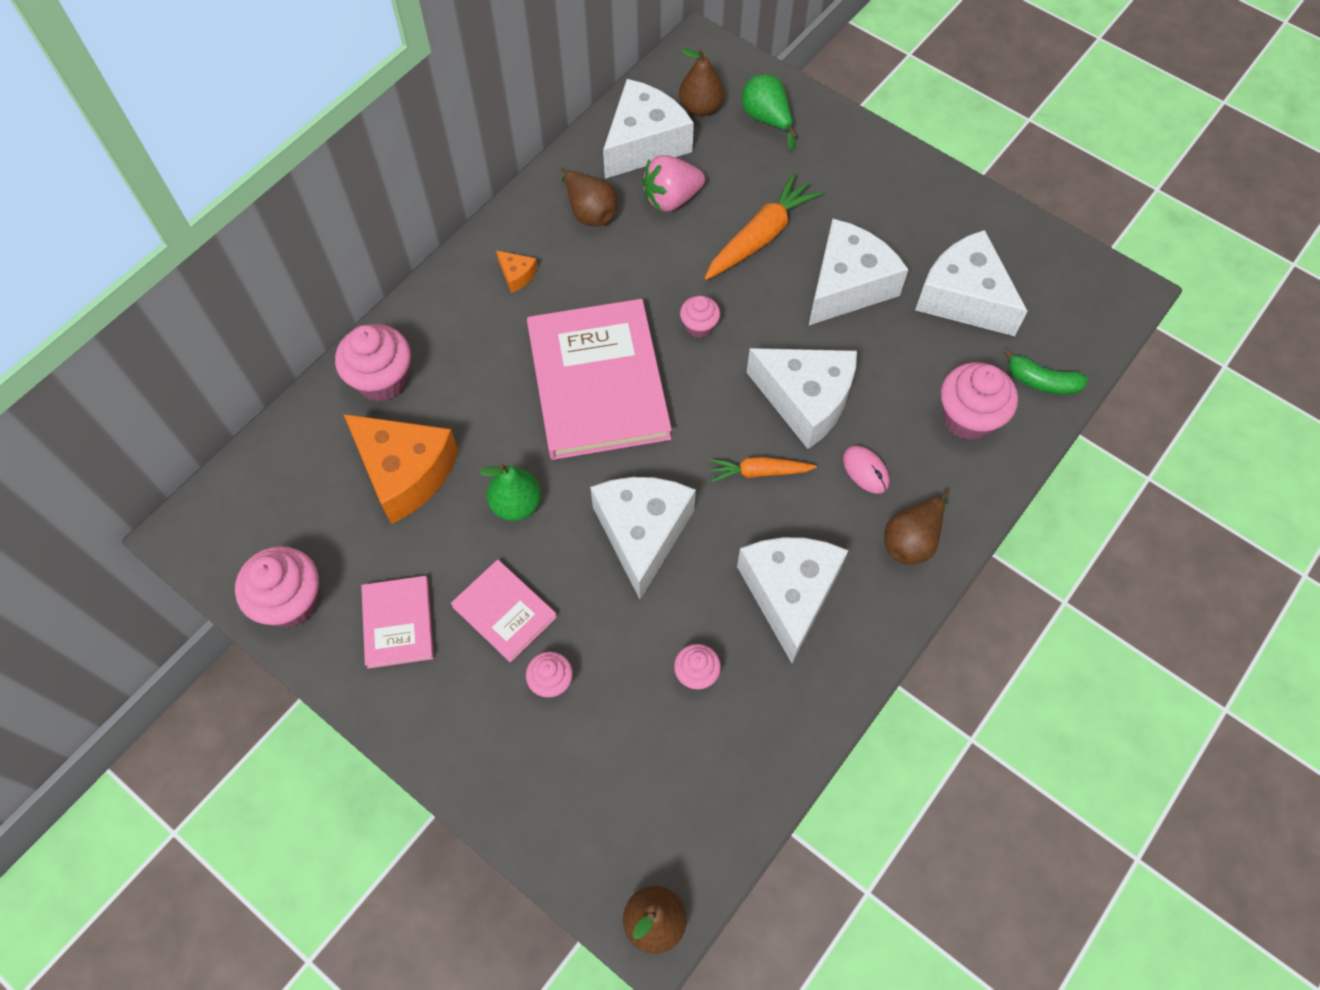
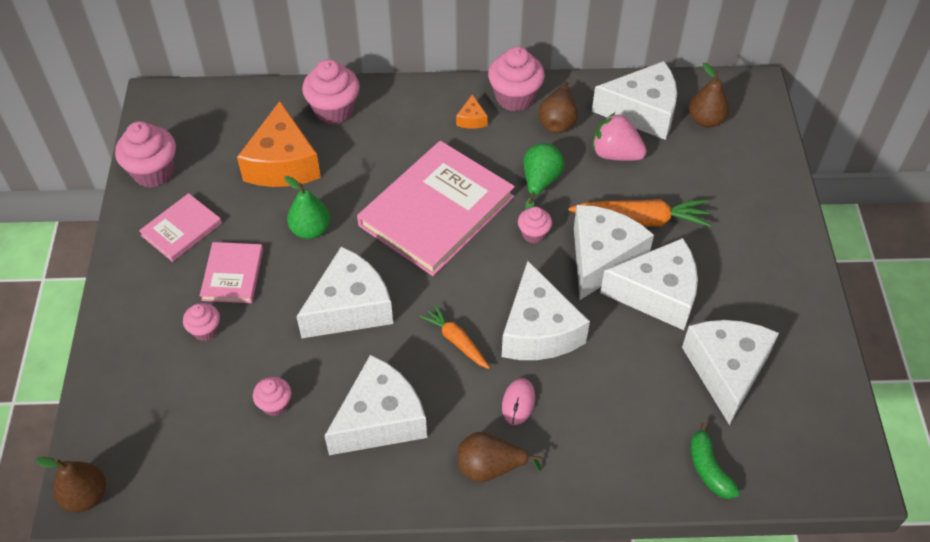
camera: 50 degrees right, 10 degrees down
(766, 119) = (740, 160): green pear -> green pear (540, 182)
(774, 296) = (602, 258): none -> white cheese
(968, 418) = (626, 439): pink cupcake -> pink cupcake (515, 98)

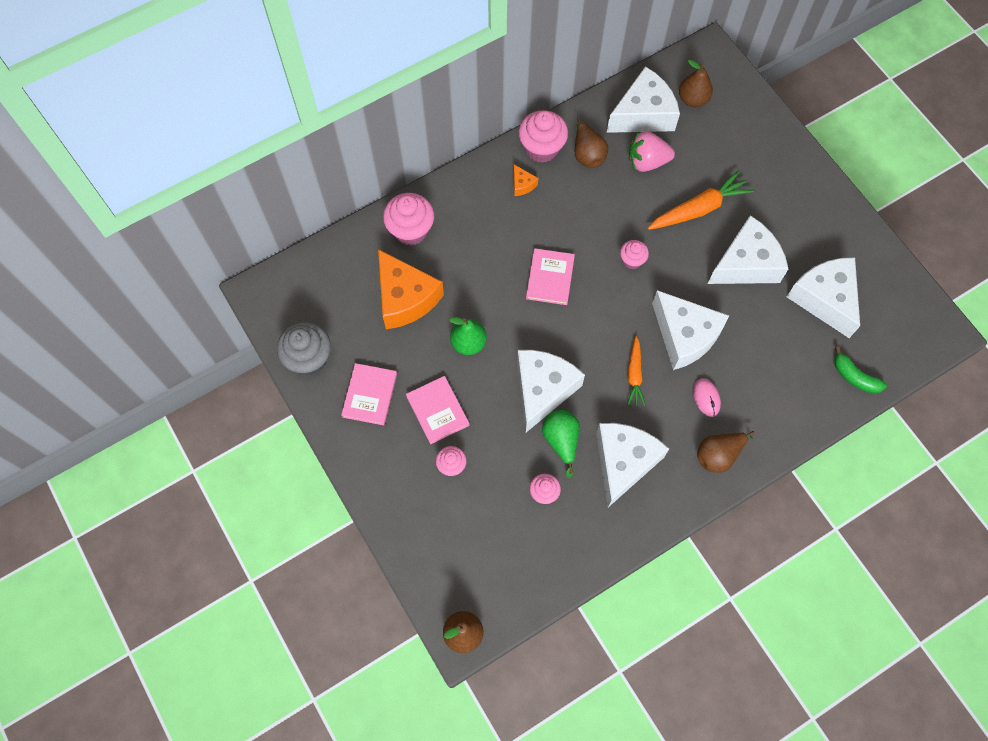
camera: 30 degrees left, 15 degrees up
(154, 172) = (309, 358): pink cupcake -> grey cupcake
(436, 211) = (550, 278): pink book -> pink book, size x0.50
(456, 341) = (634, 374): orange carrot -> orange carrot turned 105 degrees counterclockwise
(540, 182) = (608, 214): green pear -> green pear (561, 440)
(602, 258) = (691, 255): white cheese -> none

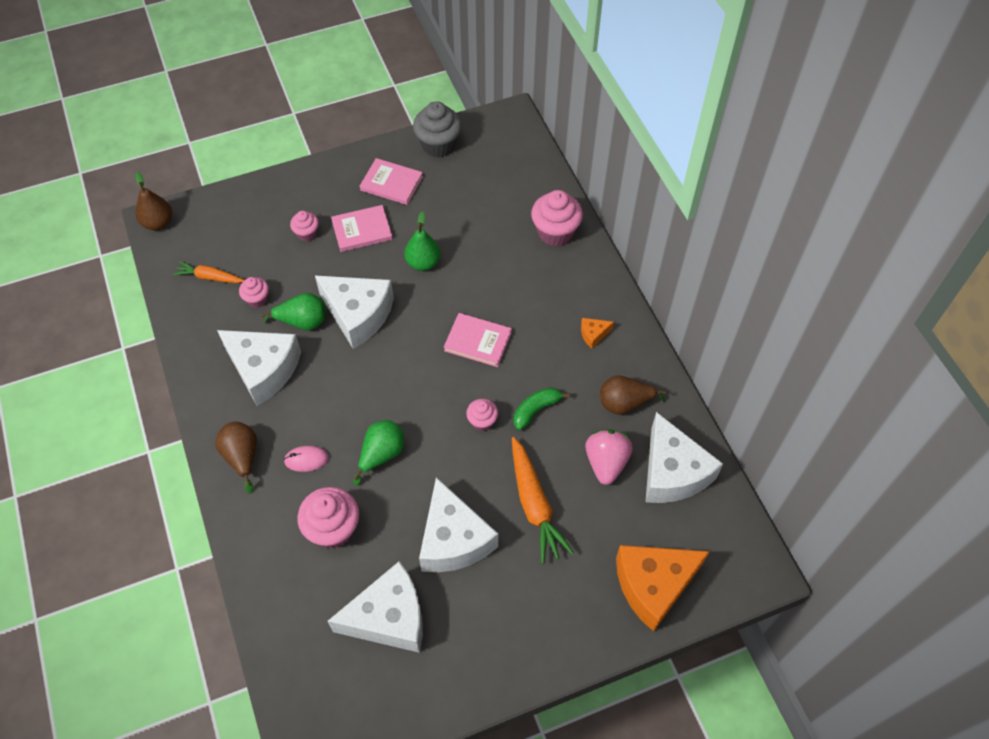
camera: 100 degrees right, 10 degrees down
(405, 298) = (482, 220): orange cheese -> orange cheese (653, 585)
(542, 148) = (637, 360): pink cupcake -> pink cupcake (333, 529)
(634, 374) = (351, 397): orange carrot -> orange carrot (209, 277)
(685, 336) = (381, 454): white cheese -> green pear
(693, 99) = (689, 533): brown pear -> none
(854, 377) = (284, 623): green banana -> green banana (536, 410)

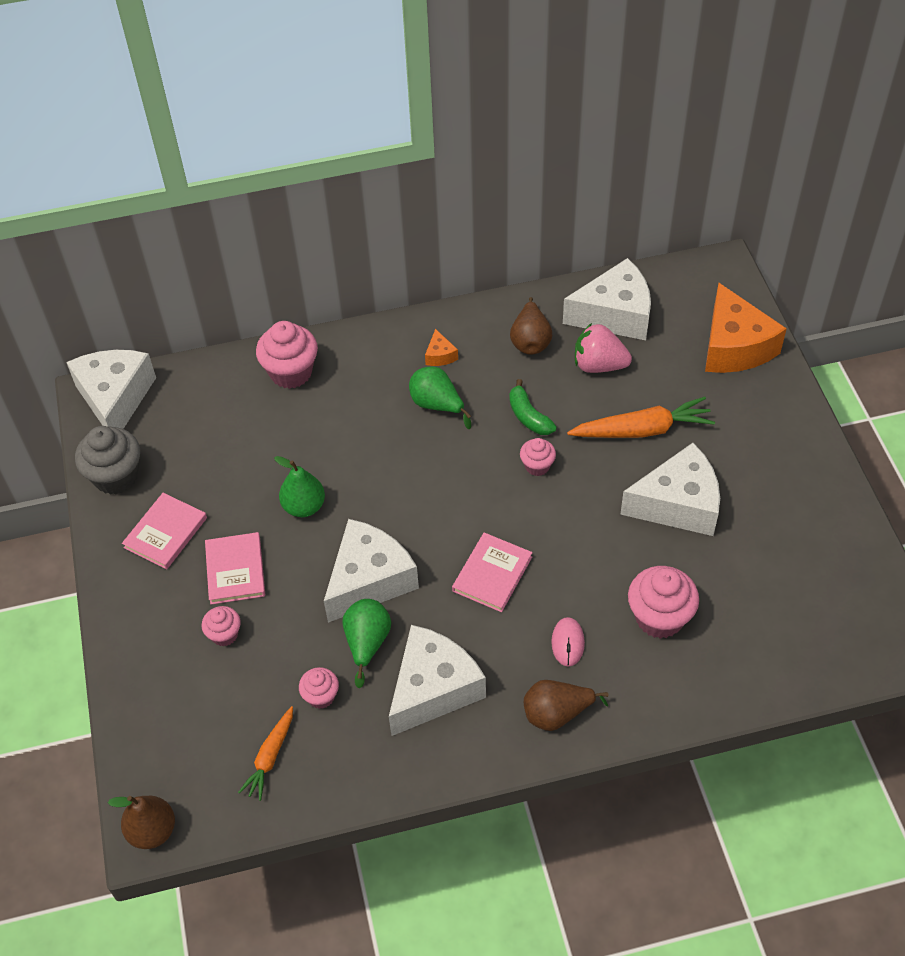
camera: 80 degrees left, 5 degrees down
(381, 454) = (568, 565): green pear -> green pear (437, 405)
(389, 617) = (765, 568): white cheese -> white cheese (115, 398)
(478, 341) = (430, 461): pink book -> pink book (492, 574)

